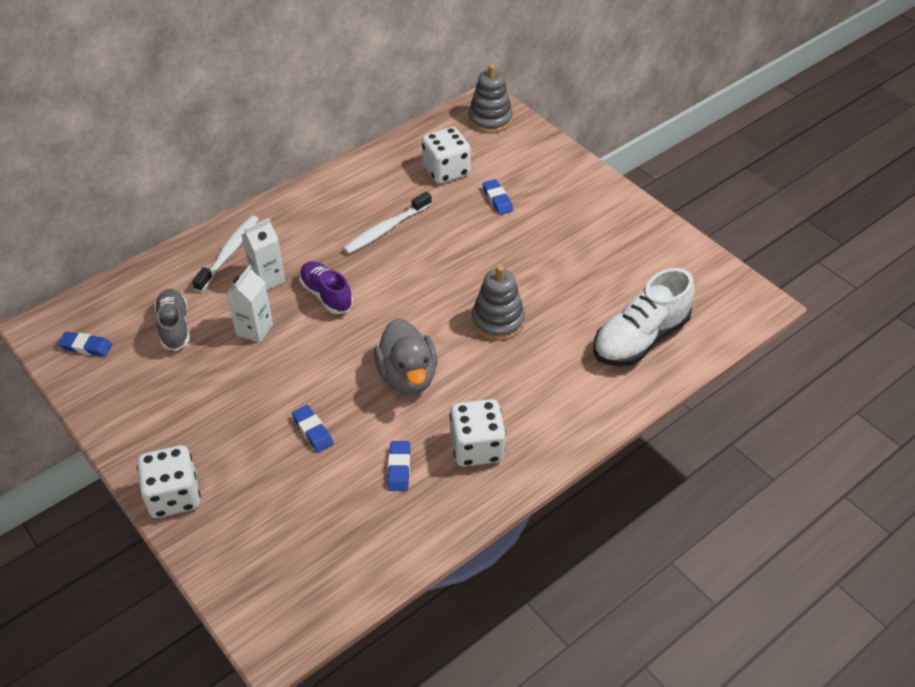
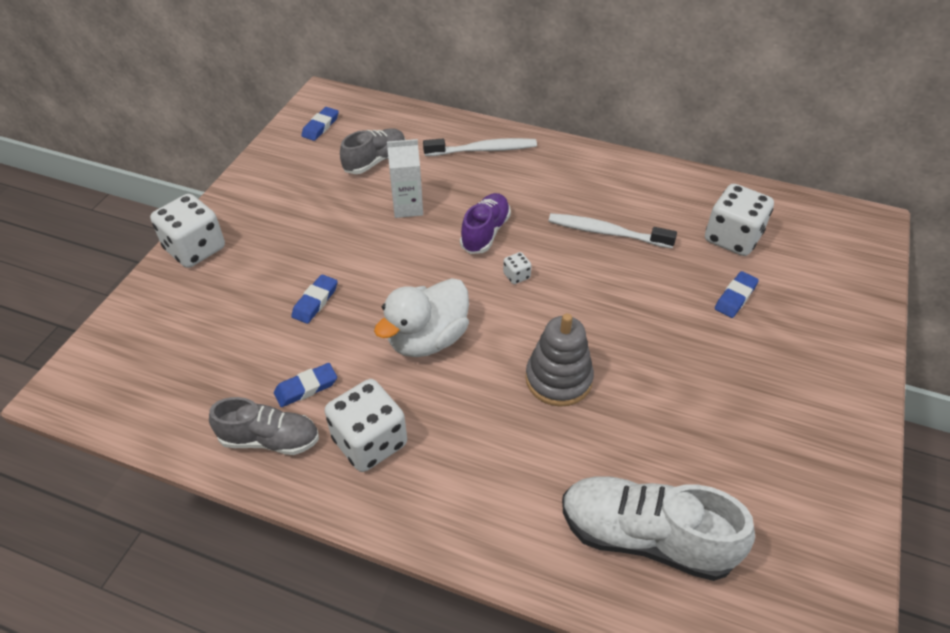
camera: 60 degrees right, 0 degrees up
(86, 346) = (320, 126): blue eraser -> blue eraser turned 45 degrees clockwise
(267, 279) = (473, 186): white carton -> none
(386, 298) = (516, 276): none -> white dice
(407, 376) = (427, 339): grey duck -> white duck
(432, 508) = (270, 439): none -> grey shoe
(490, 119) = (847, 236): grey stacking toy -> none

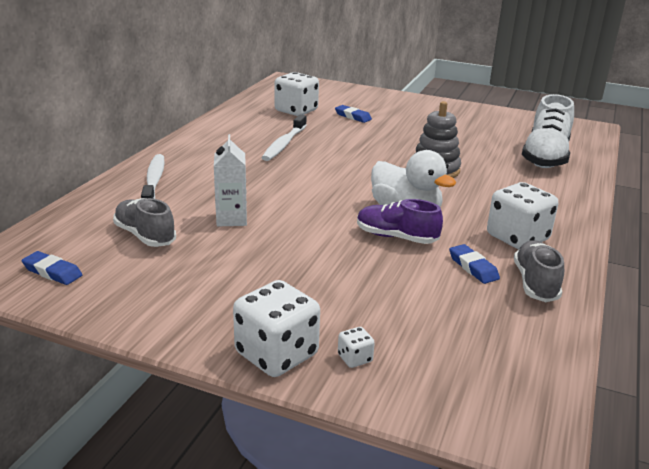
camera: 90 degrees left, 20 degrees down
(315, 301) = (365, 266): blue eraser -> none
(485, 232) = (276, 186): purple shoe -> purple shoe (396, 237)
(516, 276) = (331, 177): white dice -> white dice (355, 358)

